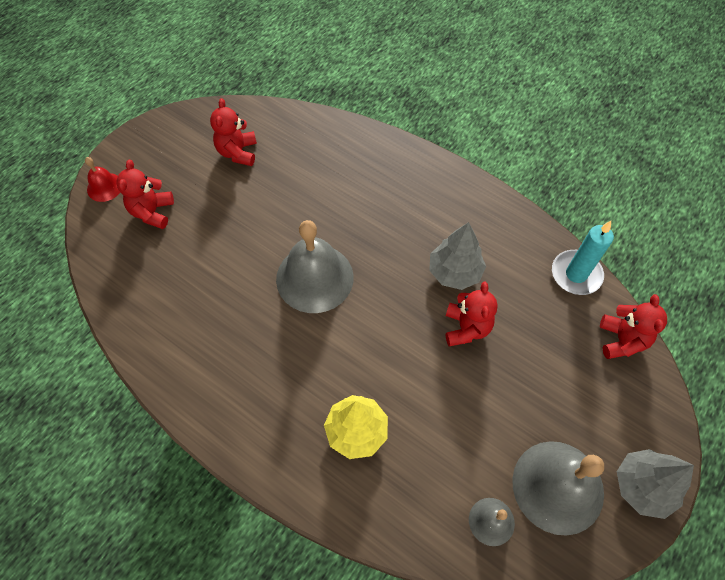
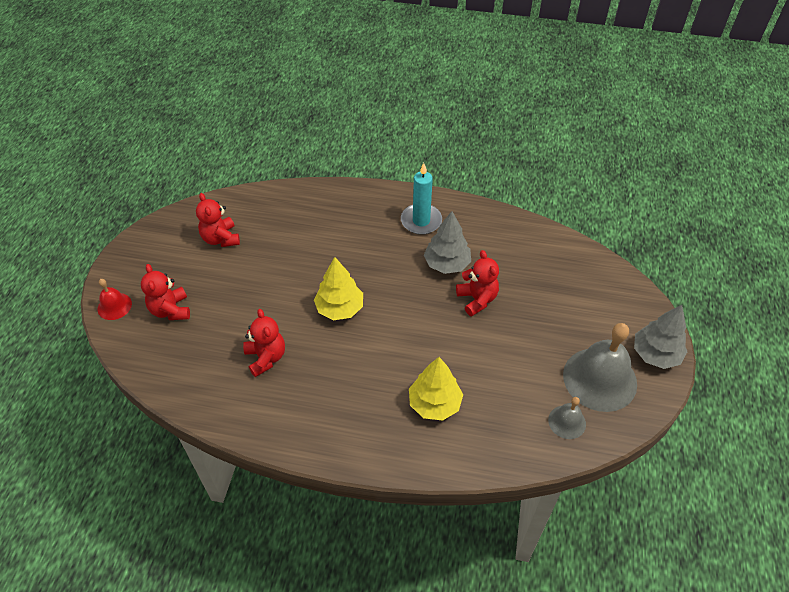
camera: 25 degrees left, 10 degrees down
(314, 278) = (339, 308): grey bell -> yellow tree
(576, 274) = (536, 233): turquoise candle -> turquoise candle (421, 221)
(621, 340) = (591, 265): red teddy bear -> red teddy bear (266, 358)

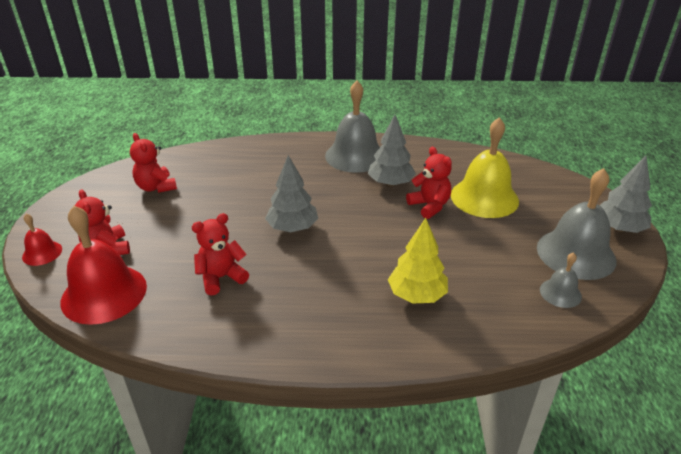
camera: 10 degrees left, 15 degrees down
(164, 360) = (104, 293): none -> red bell
(266, 358) = (221, 277): red teddy bear -> red teddy bear turned 90 degrees counterclockwise
(339, 308) = (292, 228): yellow tree -> grey tree
(421, 221) = (355, 156): turquoise candle -> grey bell
(535, 296) = (484, 197): none -> yellow bell

